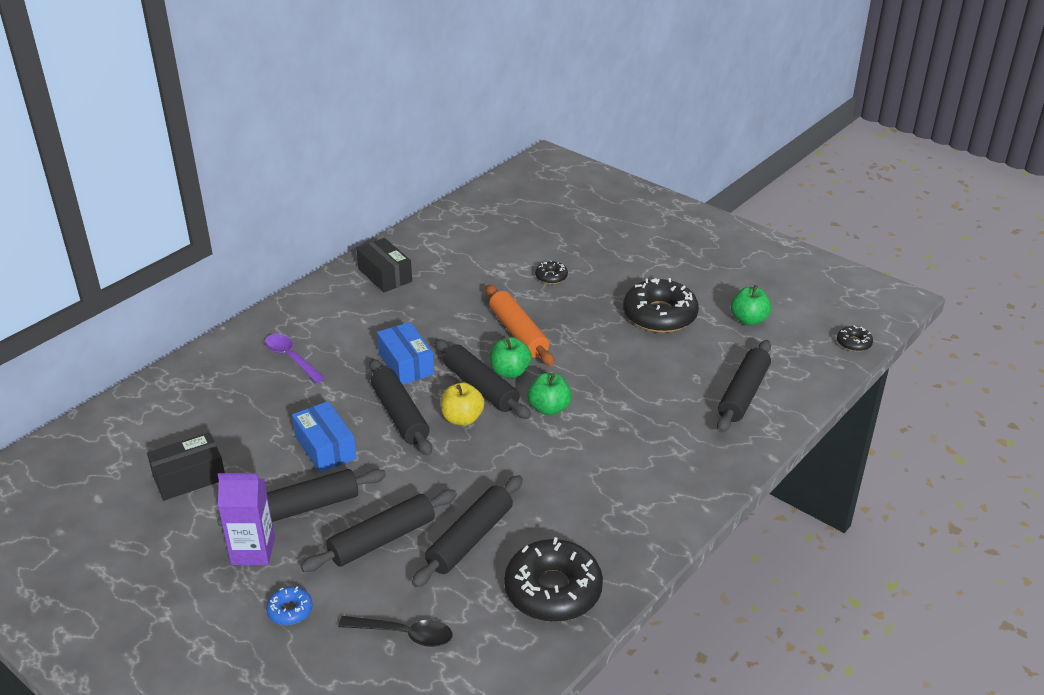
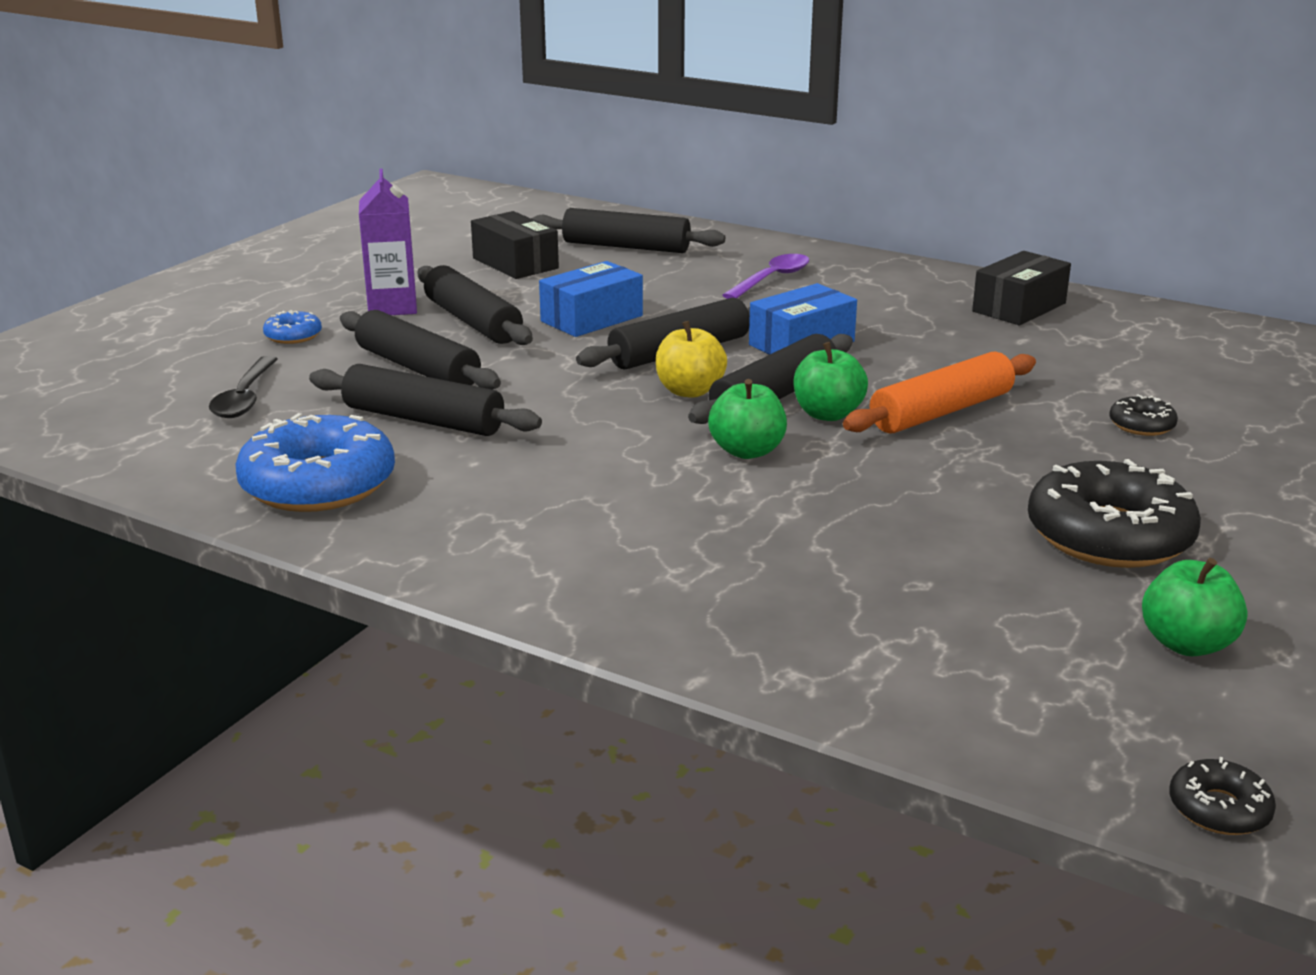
camera: 80 degrees right, 10 degrees down
(553, 590) = (318, 484): black donut -> blue donut
(743, 394) = (895, 641): black rolling pin -> black rolling pin (626, 247)

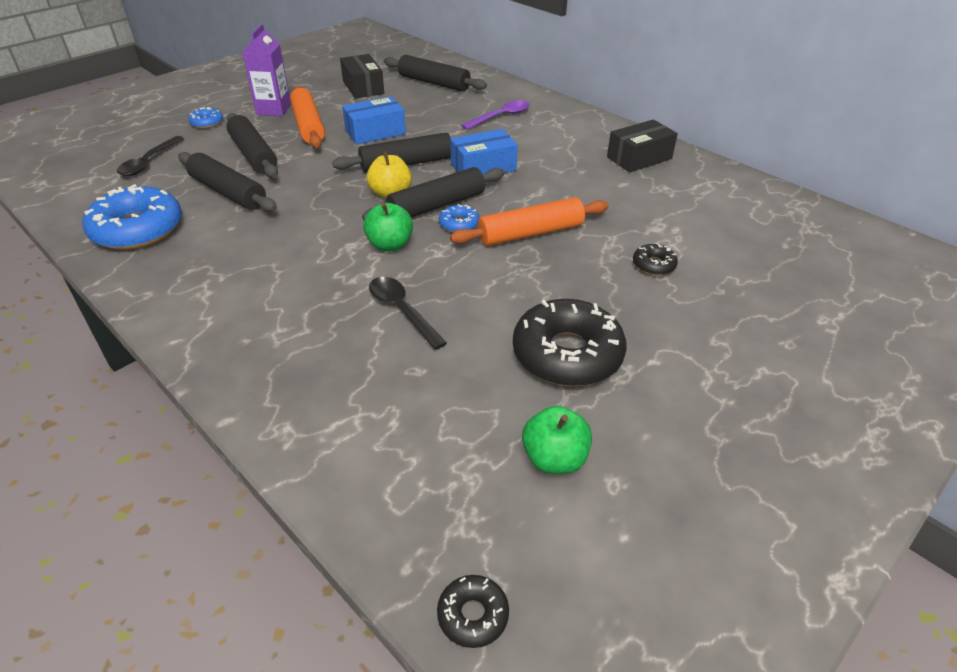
camera: 15 degrees right, 15 degrees up
(472, 322) = (308, 126): black rolling pin -> orange rolling pin
(827, 414) = (459, 224): green apple -> blue donut
(837, 523) = (402, 311): none -> black spoon

